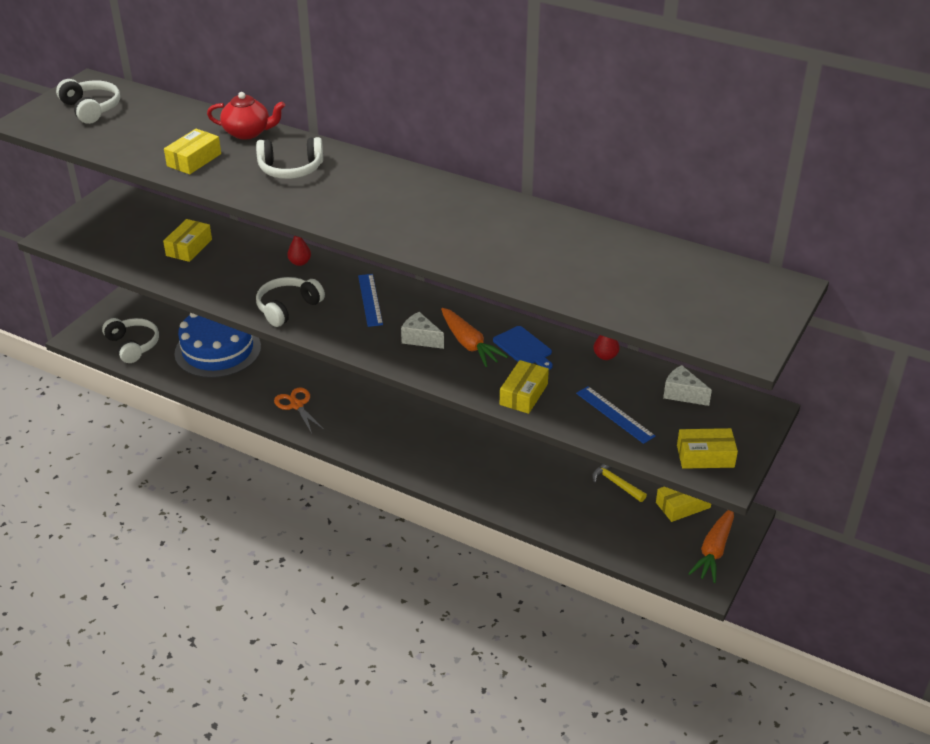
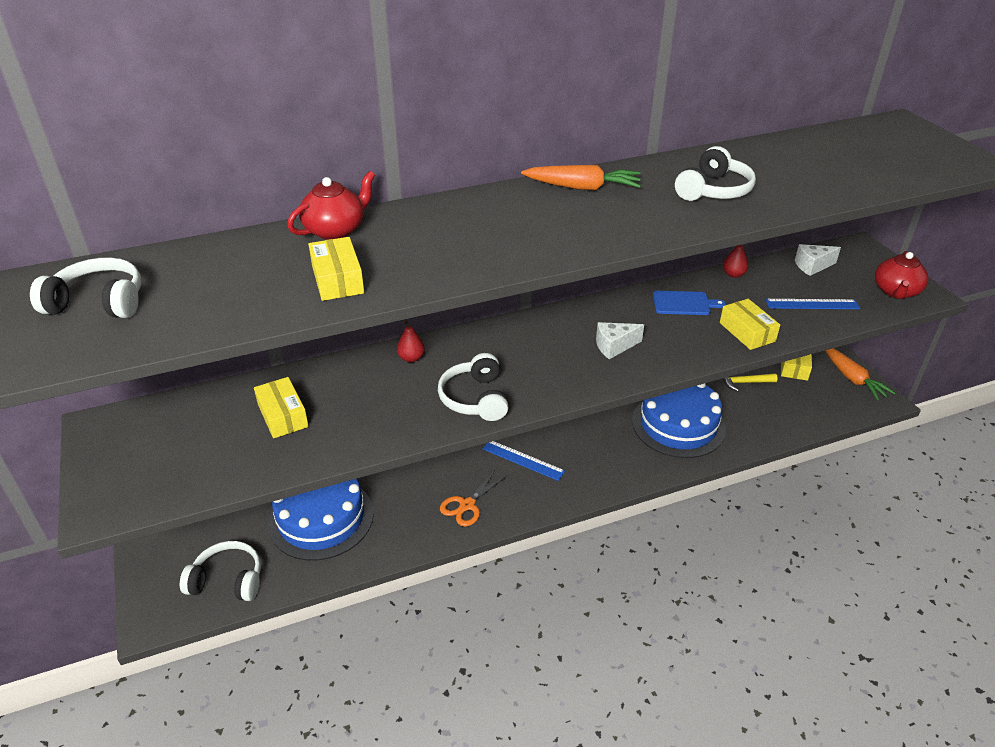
camera: 50 degrees left, 0 degrees up
(291, 169) = (448, 235): white headphones -> white headphones (714, 190)
(296, 405) = (467, 505): orange scissors -> orange scissors turned 60 degrees counterclockwise
(370, 300) = (523, 346): blue ruler -> blue ruler (523, 460)
(469, 344) = (650, 326): orange carrot -> orange carrot (583, 187)
(508, 468) = (678, 424): none -> blue cake
(705, 456) = (896, 292): yellow box -> red teapot

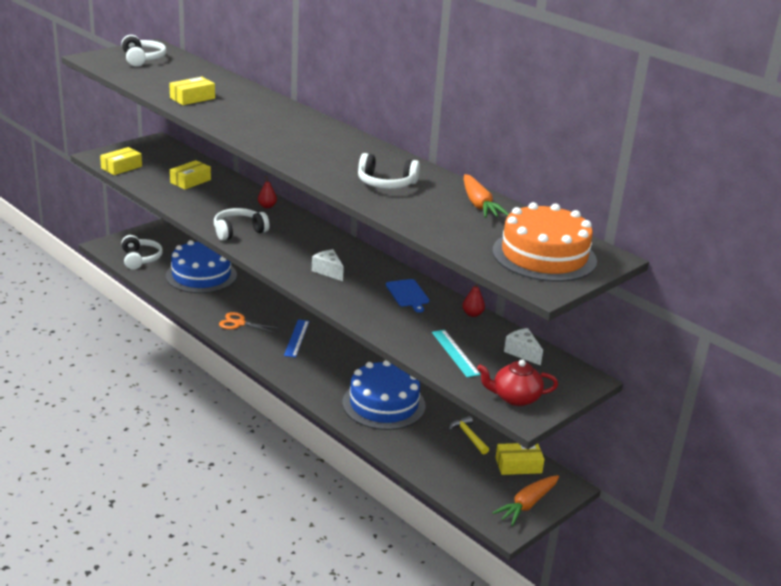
camera: 65 degrees right, 10 degrees down
(335, 230) = (244, 91): red teapot -> none
(583, 187) = (353, 144): orange carrot -> orange carrot (479, 205)
(747, 332) = (387, 323): yellow box -> yellow box (121, 167)
(812, 304) = (455, 353): blue ruler -> turquoise ruler
(903, 148) = (544, 256): none -> orange cake

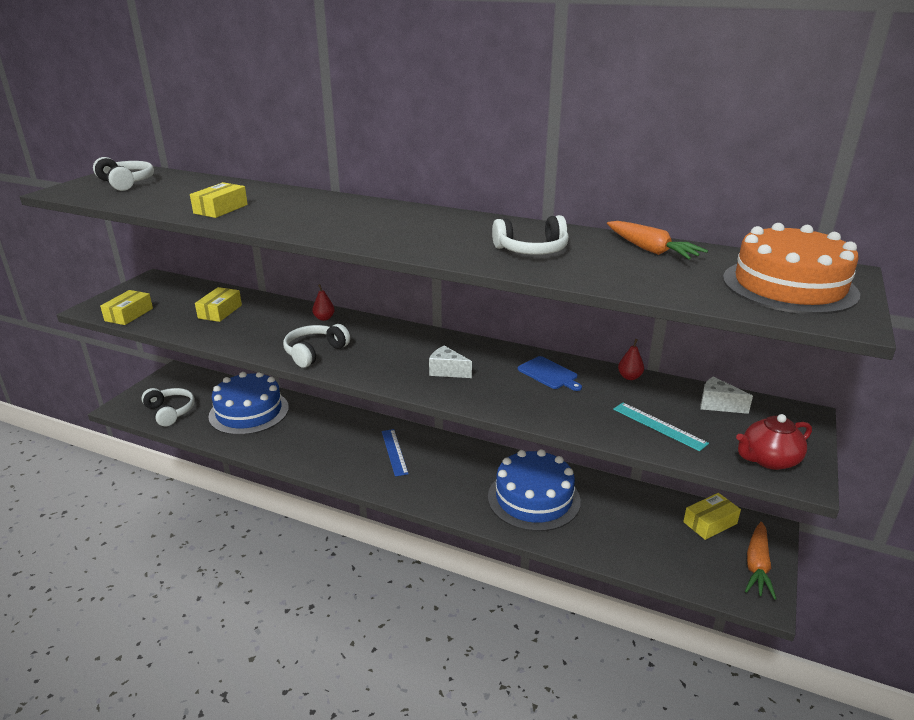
camera: 20 degrees left, 0 degrees up
(239, 323) = (323, 454): orange scissors -> none
(468, 436) = (639, 506): yellow hammer -> none

